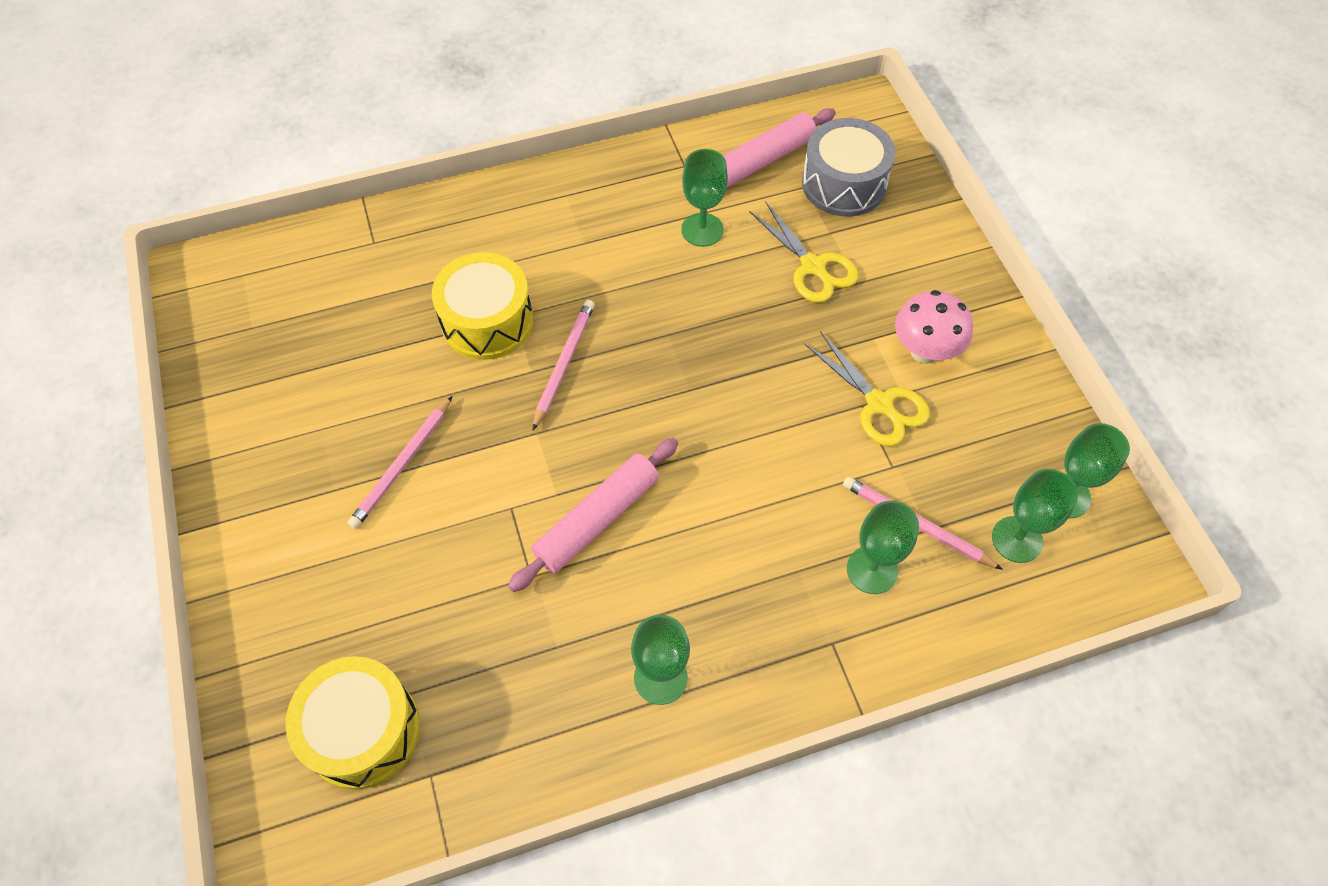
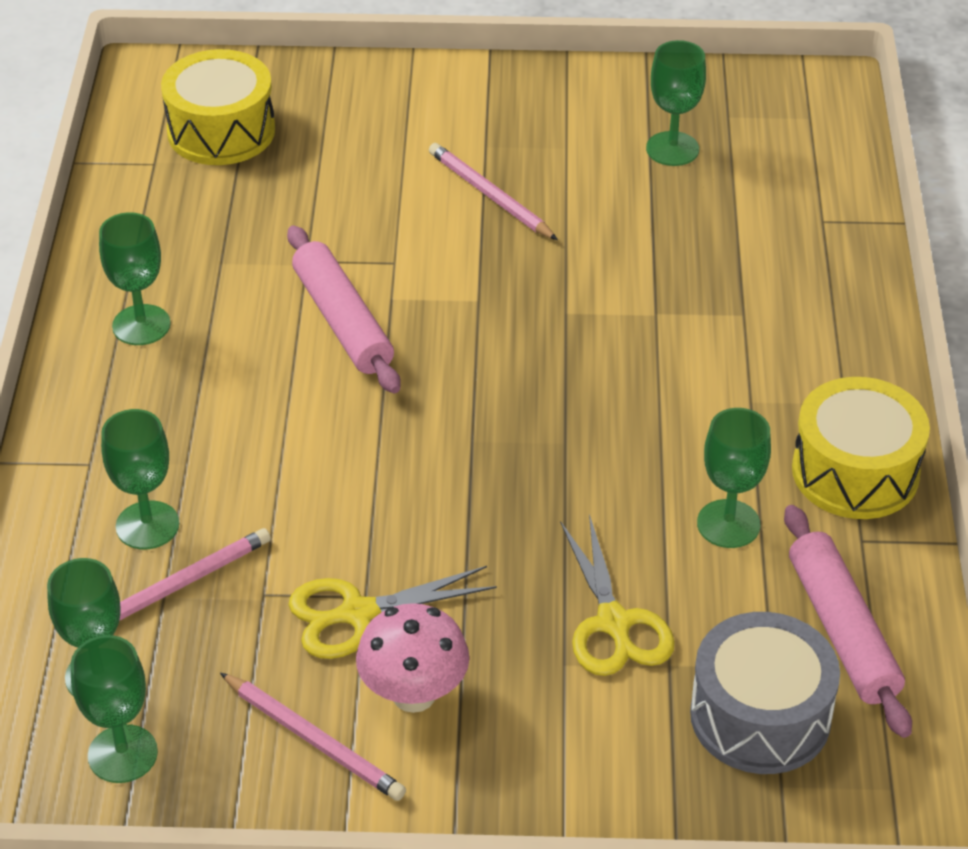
camera: 110 degrees right, 15 degrees down
(306, 354) = (672, 149): none -> green goblet
(487, 321) = (656, 291): yellow drum -> yellow drum (855, 472)
(564, 364) = (563, 341): pink pencil -> pink pencil (314, 740)
(812, 266) = (613, 623): yellow scissors -> yellow scissors turned 90 degrees counterclockwise

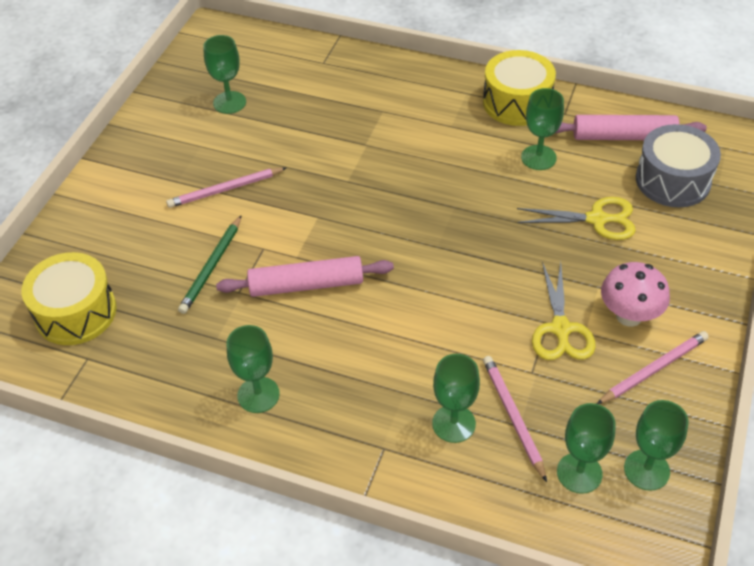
camera: 70 degrees left, 5 degrees up
(341, 224) = (212, 267): none -> green pencil

